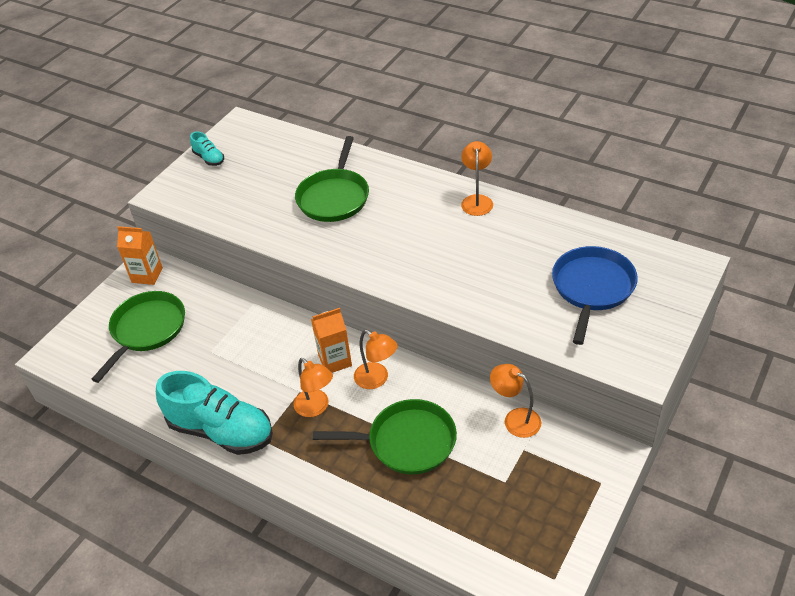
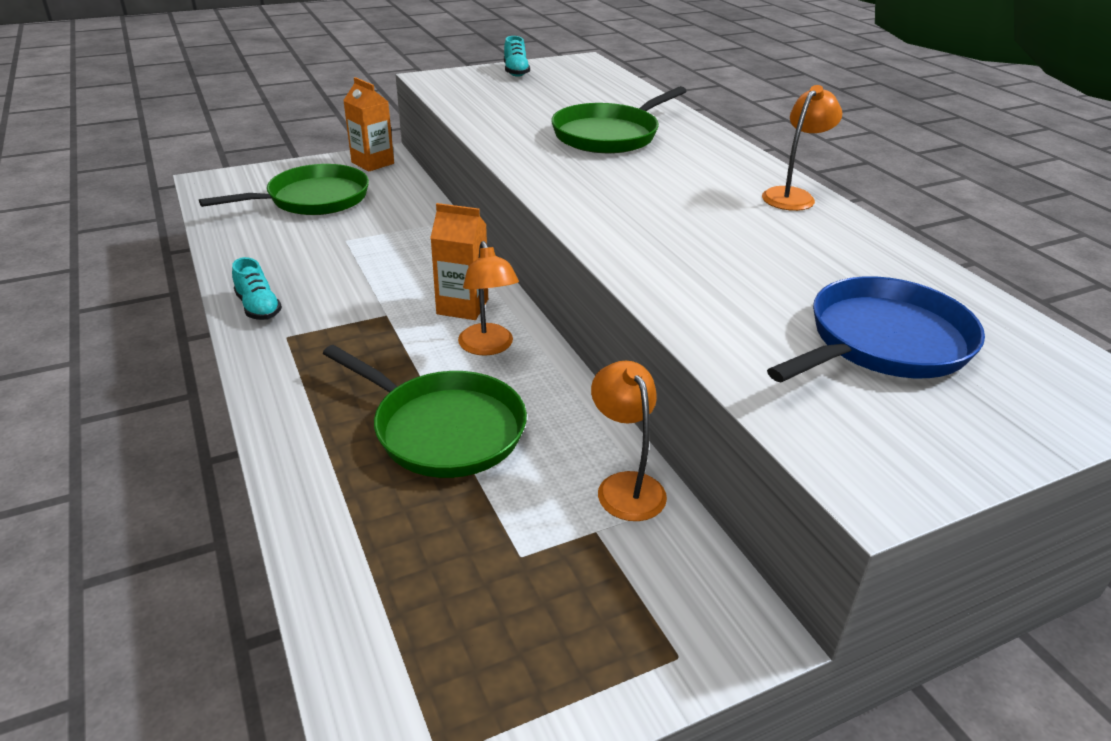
camera: 30 degrees right, 10 degrees down
(221, 431) = (258, 307): turquoise shoe -> turquoise shoe, size x0.45
(316, 408) = (383, 338): orange lamp -> none

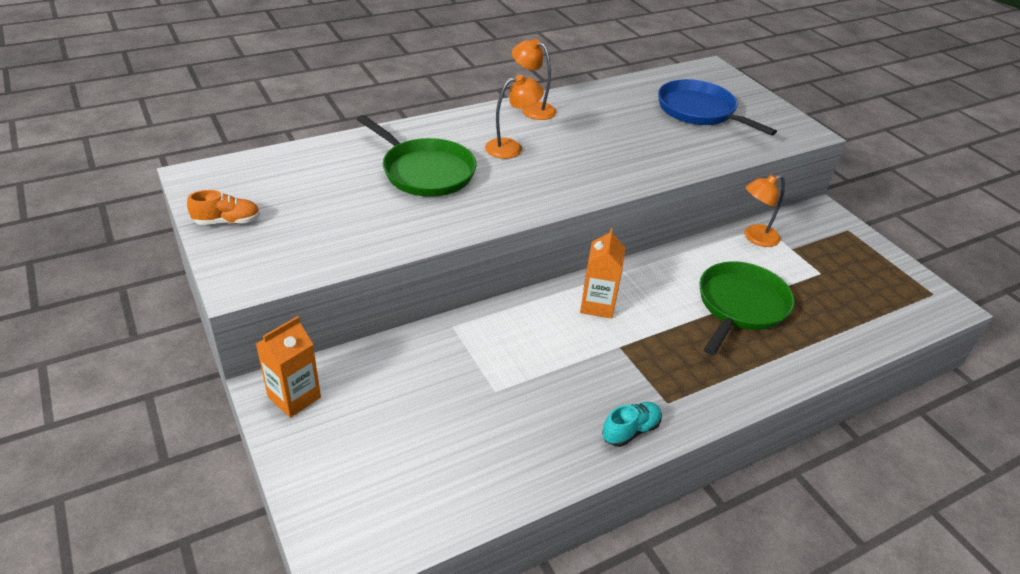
camera: 95 degrees left, 5 degrees up
(313, 199) = (398, 435): green pan -> none
(488, 347) = (646, 290): orange lamp -> orange lamp (511, 147)
(516, 72) = (227, 221): turquoise shoe -> orange shoe

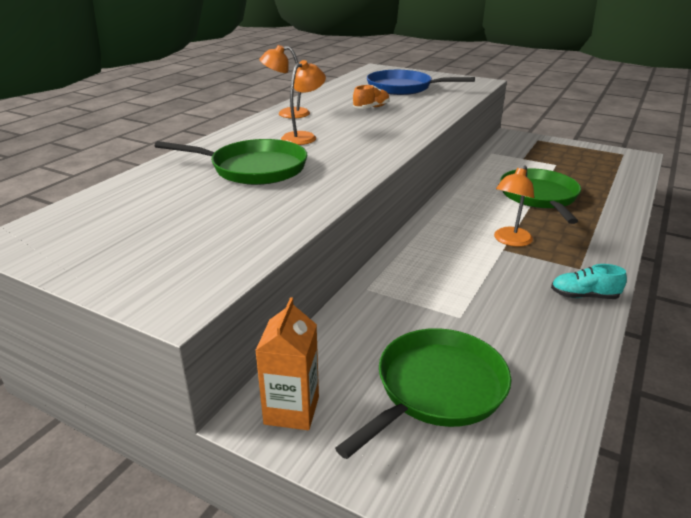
camera: 30 degrees left, 10 degrees down
(227, 221) = (97, 261): orange shoe -> orange shoe (371, 108)
(405, 438) = (436, 389): none -> green pan
(597, 305) = (454, 231): orange carton -> none
(630, 431) = (584, 296): turquoise shoe -> turquoise shoe turned 105 degrees counterclockwise
(755, 238) = (495, 160): orange lamp -> orange lamp (510, 241)

